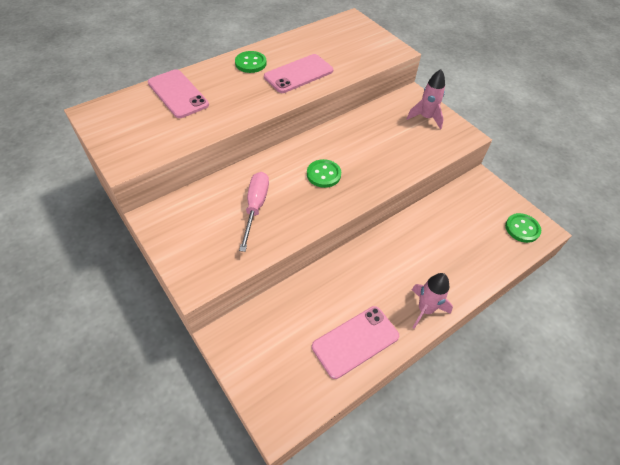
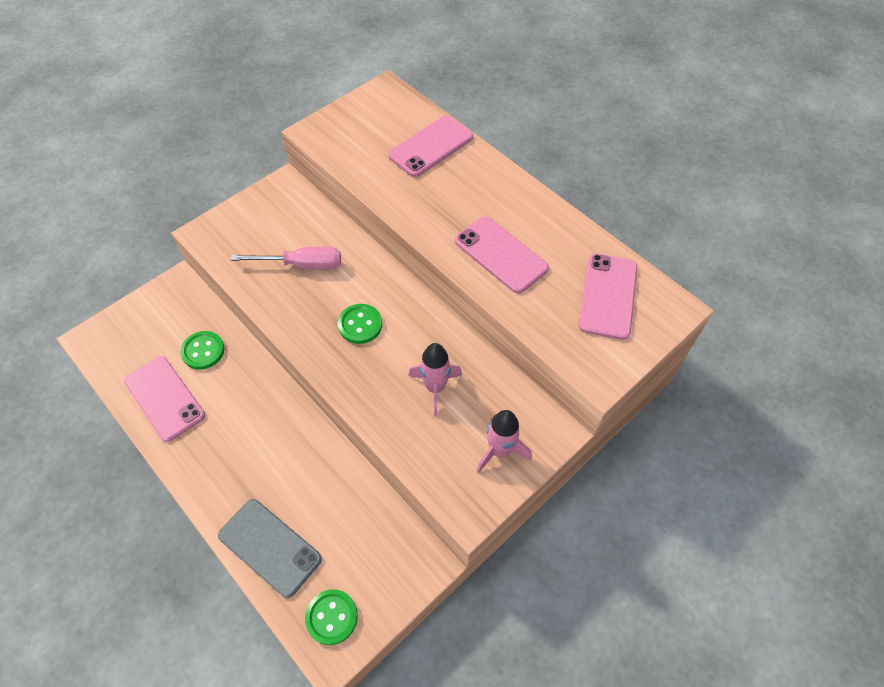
camera: 85 degrees right, 5 degrees up
(250, 63) = (510, 201): green button -> green button (203, 351)
(340, 38) = (608, 296): none -> pink phone
(425, 309) = (199, 471): pink rocket -> pink rocket (435, 388)
(481, 262) = (270, 547): none -> grey phone

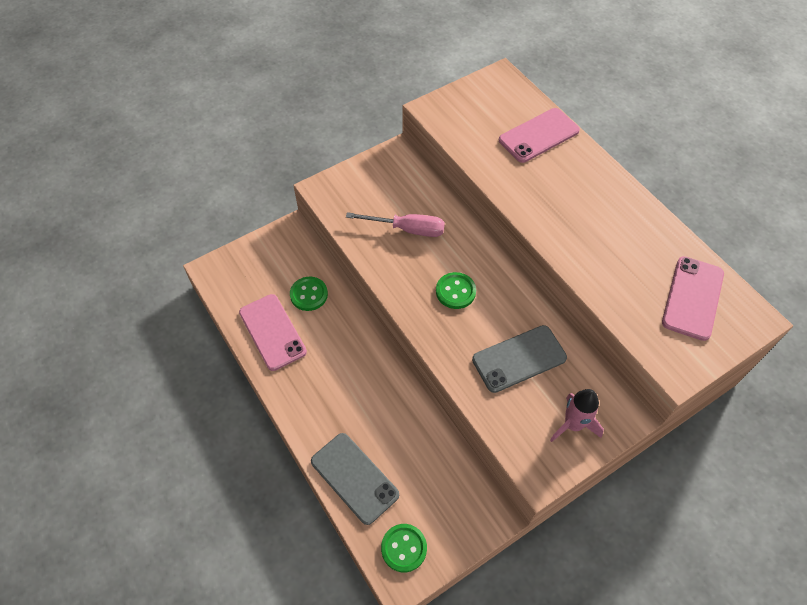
camera: 10 degrees right, 0 degrees up
(435, 388) = (519, 359): pink rocket -> grey phone
(500, 254) = (595, 245): pink phone -> none

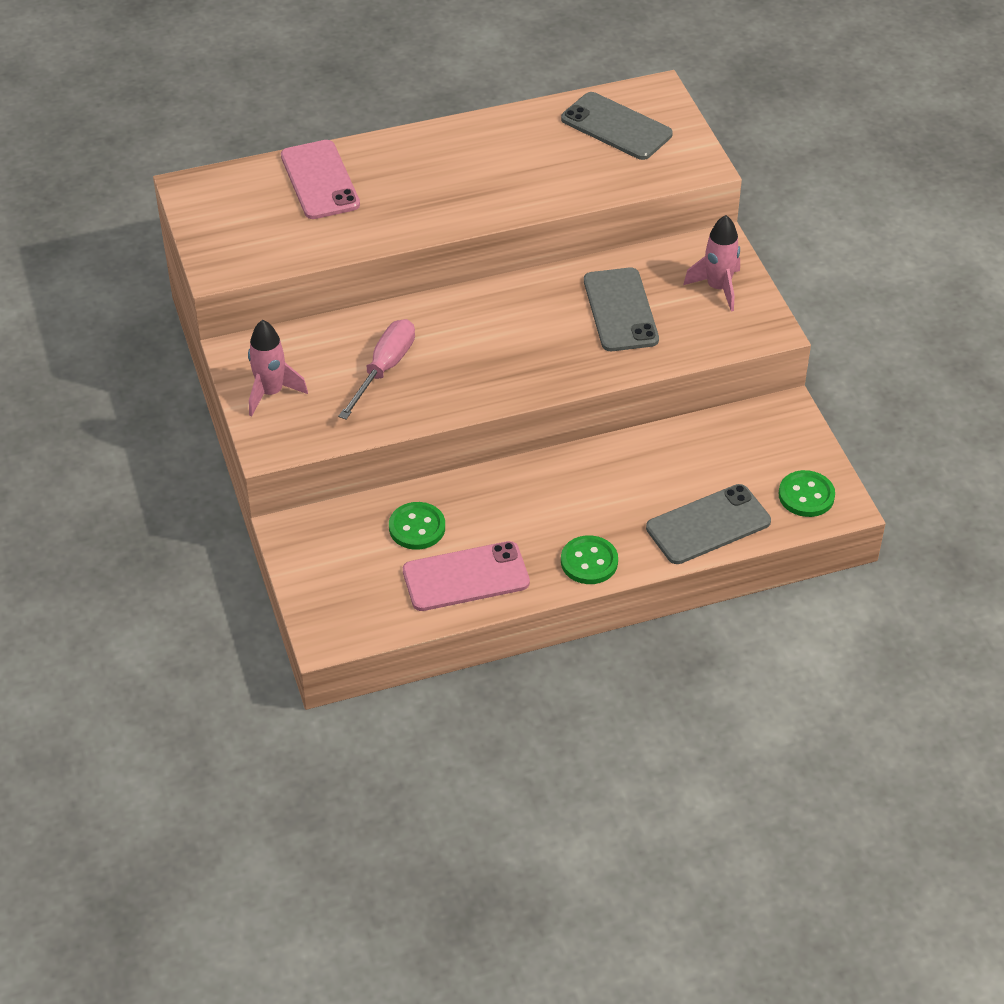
camera: 75 degrees left, 10 degrees down
(367, 177) = (271, 393): none -> pink rocket
(455, 291) = (504, 343): green button -> green button (589, 562)
(692, 298) = (616, 127): pink phone -> grey phone

